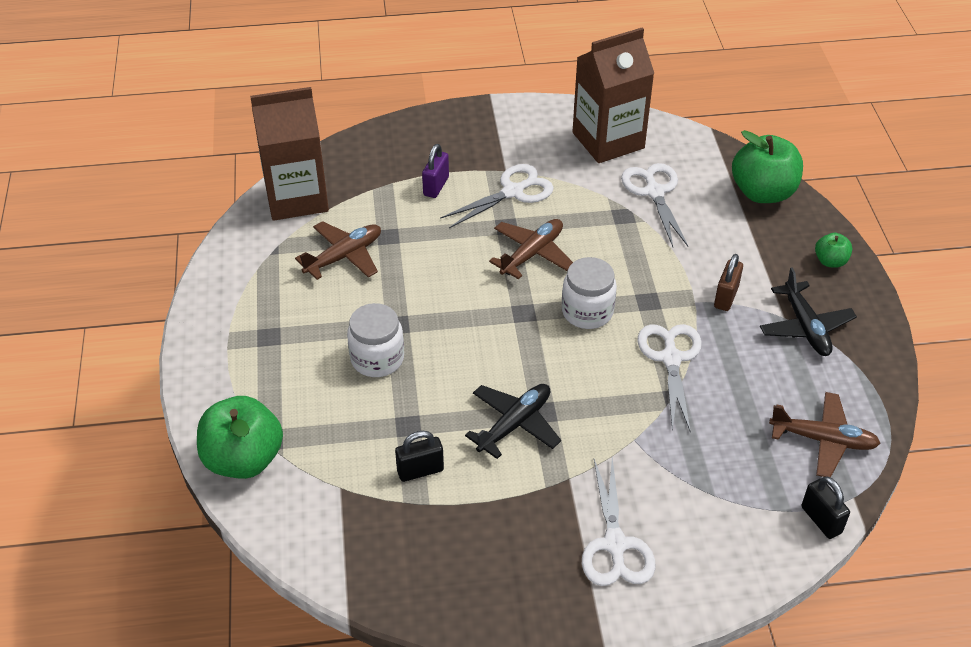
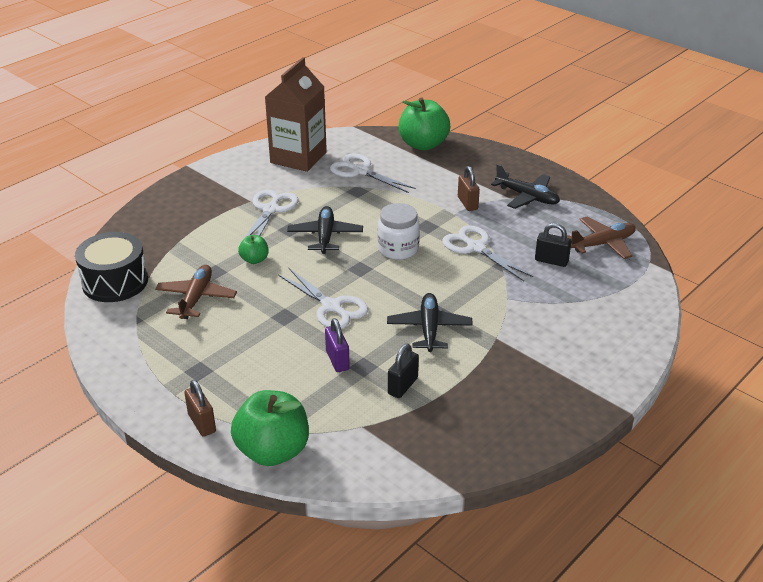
camera: 40 degrees left, 10 degrees down
(219, 392) = (202, 423): none -> brown padlock
(296, 198) = (115, 282): brown carton -> black drum
(377, 359) = (295, 342): white jar -> none
(436, 186) = (213, 230): purple padlock -> purple padlock (337, 360)
(532, 254) = (325, 236): brown plane -> black plane
(615, 544) = (564, 355): white scissors -> white scissors (331, 307)
(821, 520) = (648, 281): black padlock -> black padlock (551, 261)
(830, 261) = (500, 160): green apple -> green apple (254, 260)

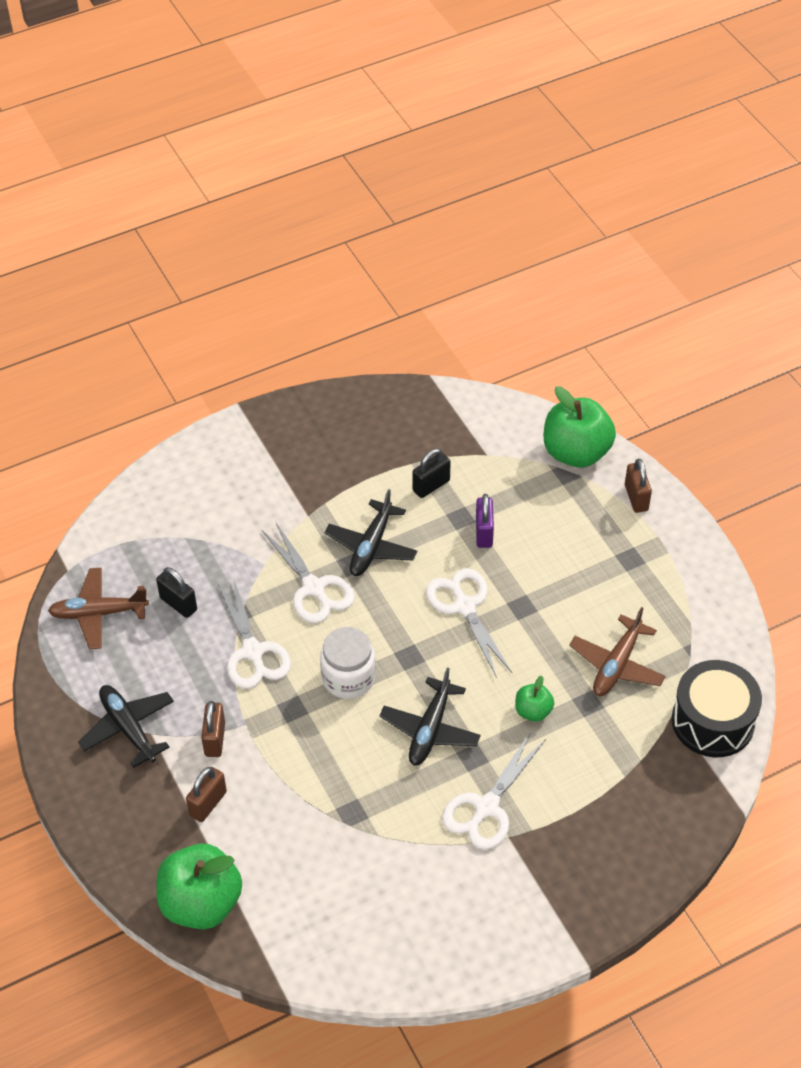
camera: 160 degrees left, 15 degrees up
(298, 157) = (408, 929): brown carton -> none
(360, 171) = (327, 861): white scissors -> white scissors (314, 588)
(449, 178) = (208, 803): none -> brown padlock

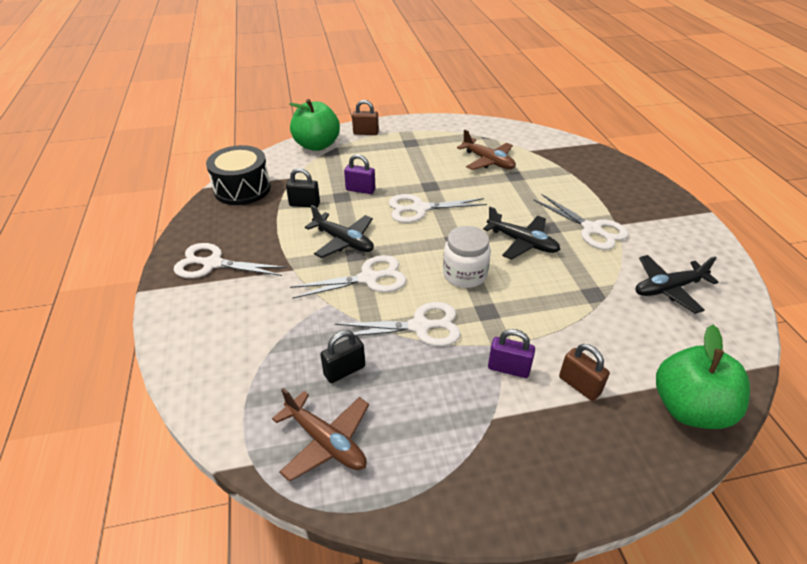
camera: 75 degrees left, 10 degrees down
(98, 613) = (326, 441): brown plane -> brown plane turned 60 degrees counterclockwise
(128, 728) = (482, 437): black plane -> black plane (668, 288)
(215, 739) = (508, 368): brown padlock -> purple padlock
(295, 444) = (213, 264): none -> white scissors
(431, 485) = (304, 204): black padlock -> black padlock turned 60 degrees counterclockwise
(533, 711) = (516, 197): green apple -> none
(713, 721) = (536, 139): black drum -> black drum (242, 189)

